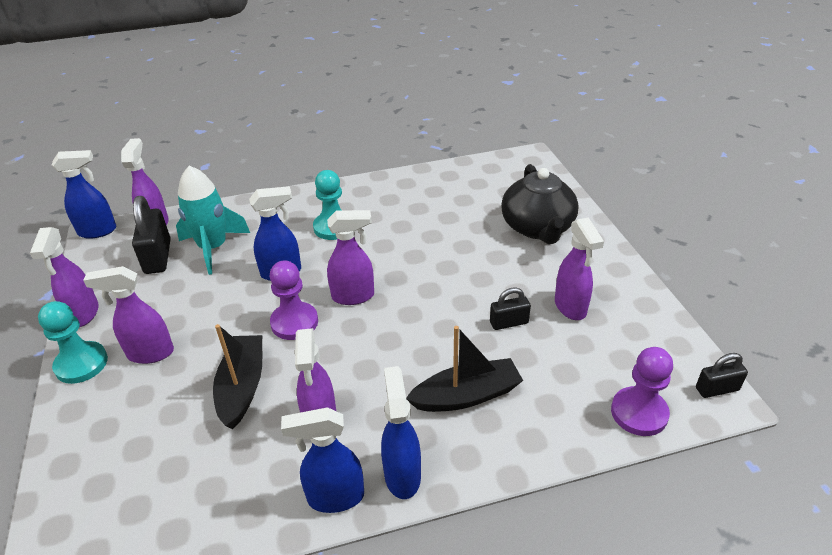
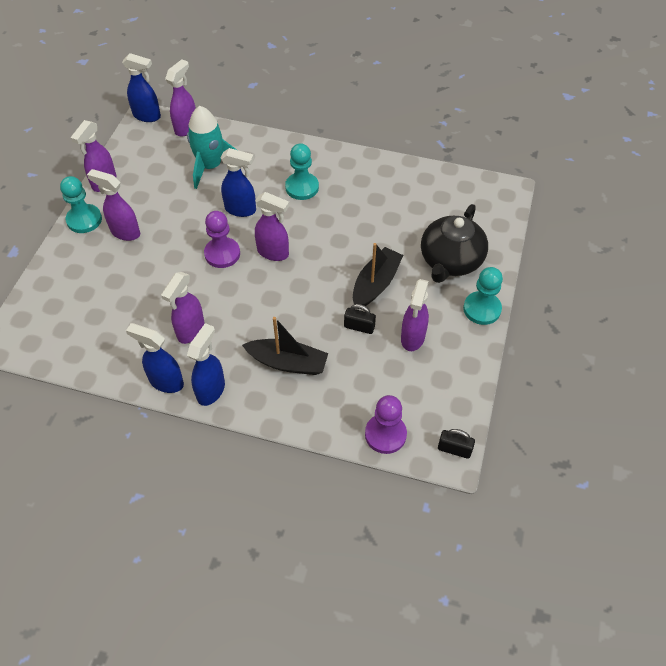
camera: 30 degrees right, 15 degrees up
(158, 256) = (172, 157): black padlock -> none
(242, 387) = (162, 284): black boat -> black boat (376, 284)
(606, 253) = (482, 309): none -> turquoise pawn

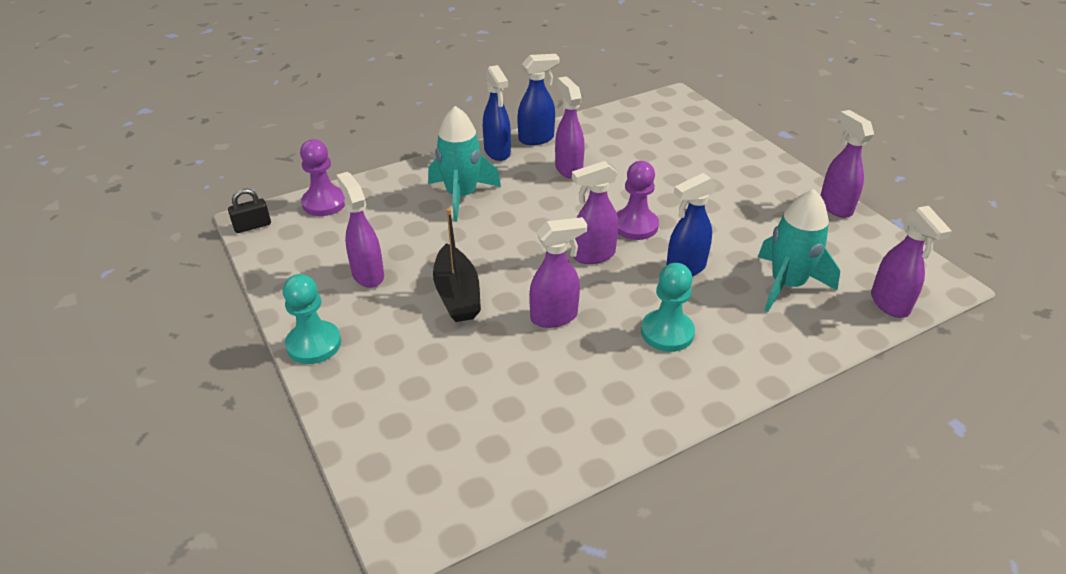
camera: 135 degrees right, 15 degrees down
(84, 220) = (785, 175): turquoise pawn -> none
(125, 232) = (739, 188): purple spray bottle -> purple spray bottle (555, 317)
(147, 116) = (946, 286): blue spray bottle -> none
(288, 363) = (461, 196): black boat -> turquoise rocket
(359, 327) = (431, 252): black padlock -> none
(450, 261) = (398, 371): black teapot -> none

